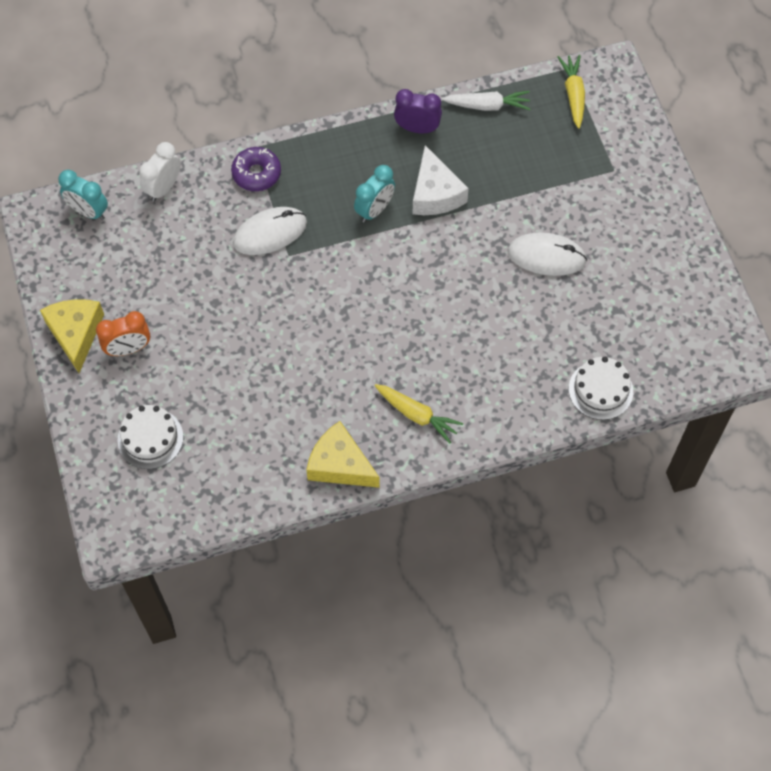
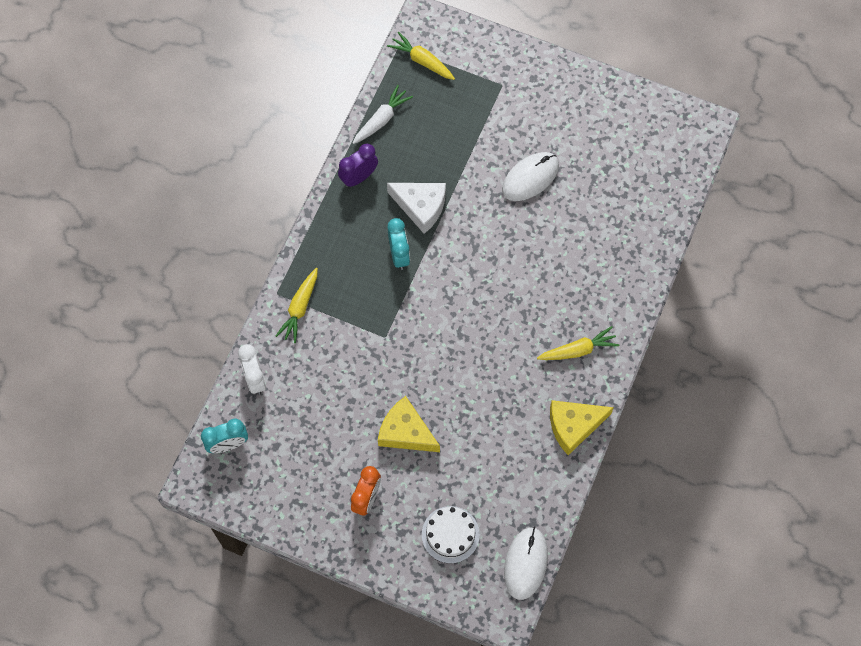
camera: 50 degrees left, 5 degrees up
(75, 334) = (323, 525): yellow cheese -> yellow cheese (405, 432)
(256, 173) = (300, 308): purple donut -> yellow carrot
(270, 233) = (356, 336): white mouse -> white mouse (525, 563)
(600, 390) = (655, 225): white cake -> none

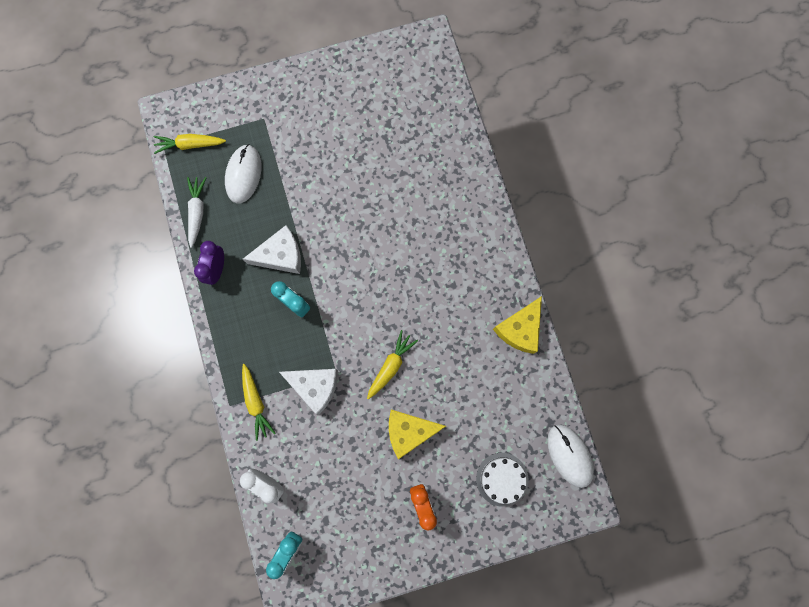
camera: 40 degrees left, 10 degrees up
(359, 334) = (315, 386): none -> white cheese
(530, 178) = (341, 172): white mouse -> white mouse (243, 175)
(578, 350) = (477, 271): yellow carrot -> yellow carrot (391, 366)

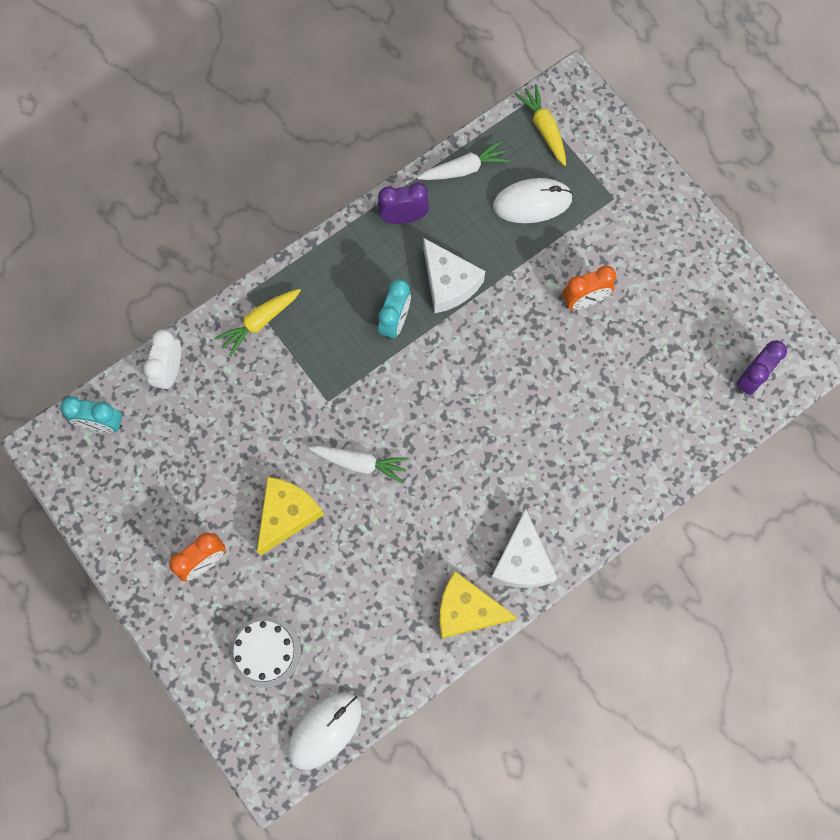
camera: 70 degrees right, 5 degrees down
(315, 386) = (303, 382): white cheese -> white cheese (522, 561)
(331, 168) = (584, 300): none -> orange clock
(391, 366) = (360, 463): yellow carrot -> white carrot
(409, 431) = (287, 514): yellow cheese -> yellow cheese turned 60 degrees clockwise
(428, 83) = (751, 378): none -> purple clock

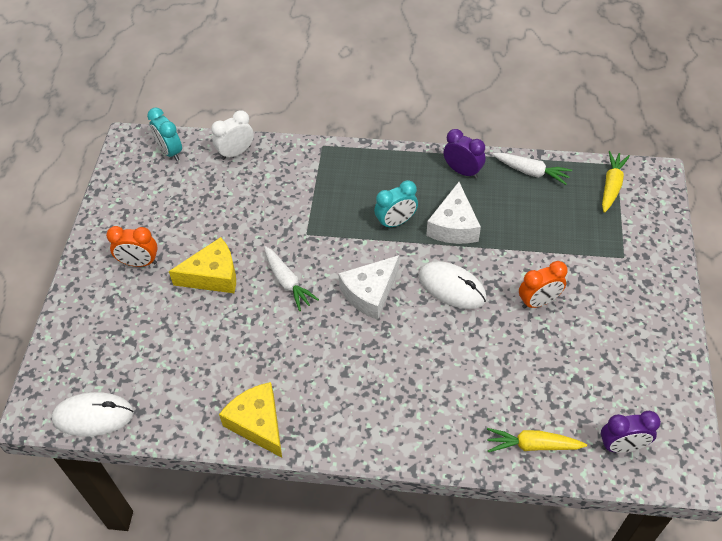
camera: 45 degrees right, 20 degrees down
(260, 322) = (314, 164): yellow carrot -> yellow carrot (532, 445)
(266, 651) = (114, 340): white cake -> none
(522, 561) = (327, 425): white cheese -> white cheese (370, 293)
(532, 202) = (559, 220): white mouse -> white mouse (452, 287)
(584, 300) = (538, 301): orange clock -> orange clock turned 45 degrees counterclockwise

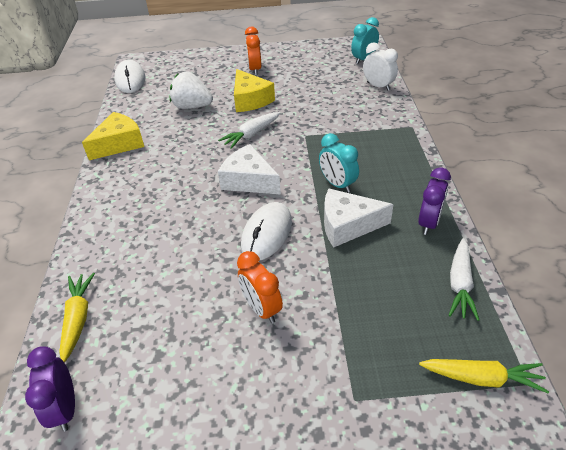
camera: 80 degrees right, 10 degrees down
(202, 339) = (192, 106): none -> white strawberry

